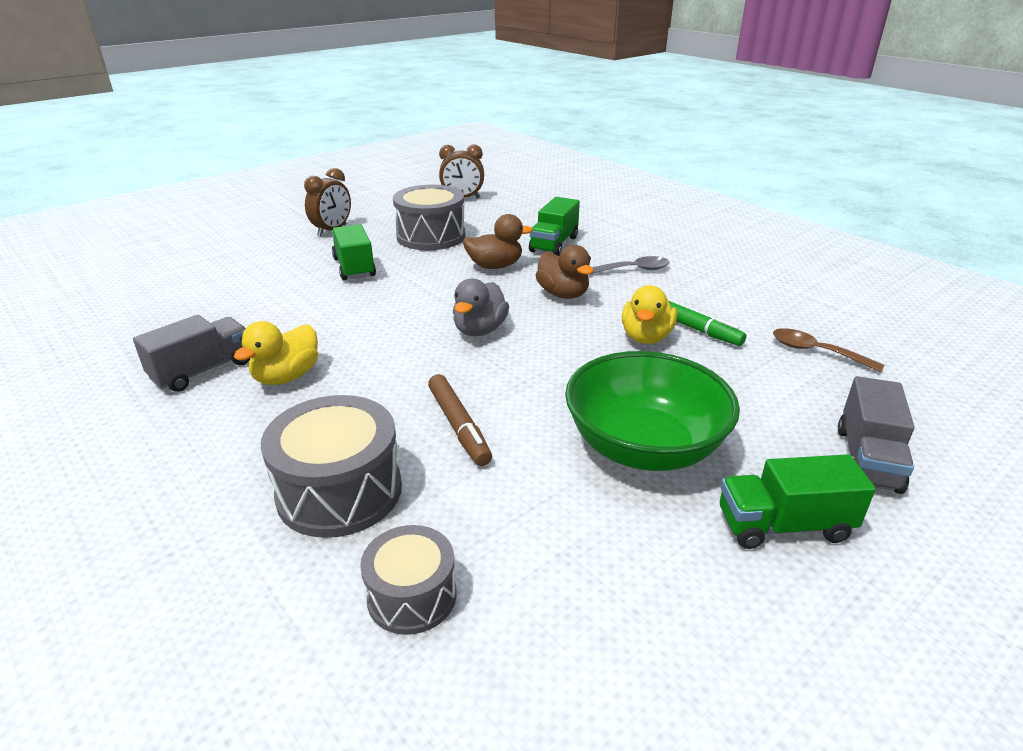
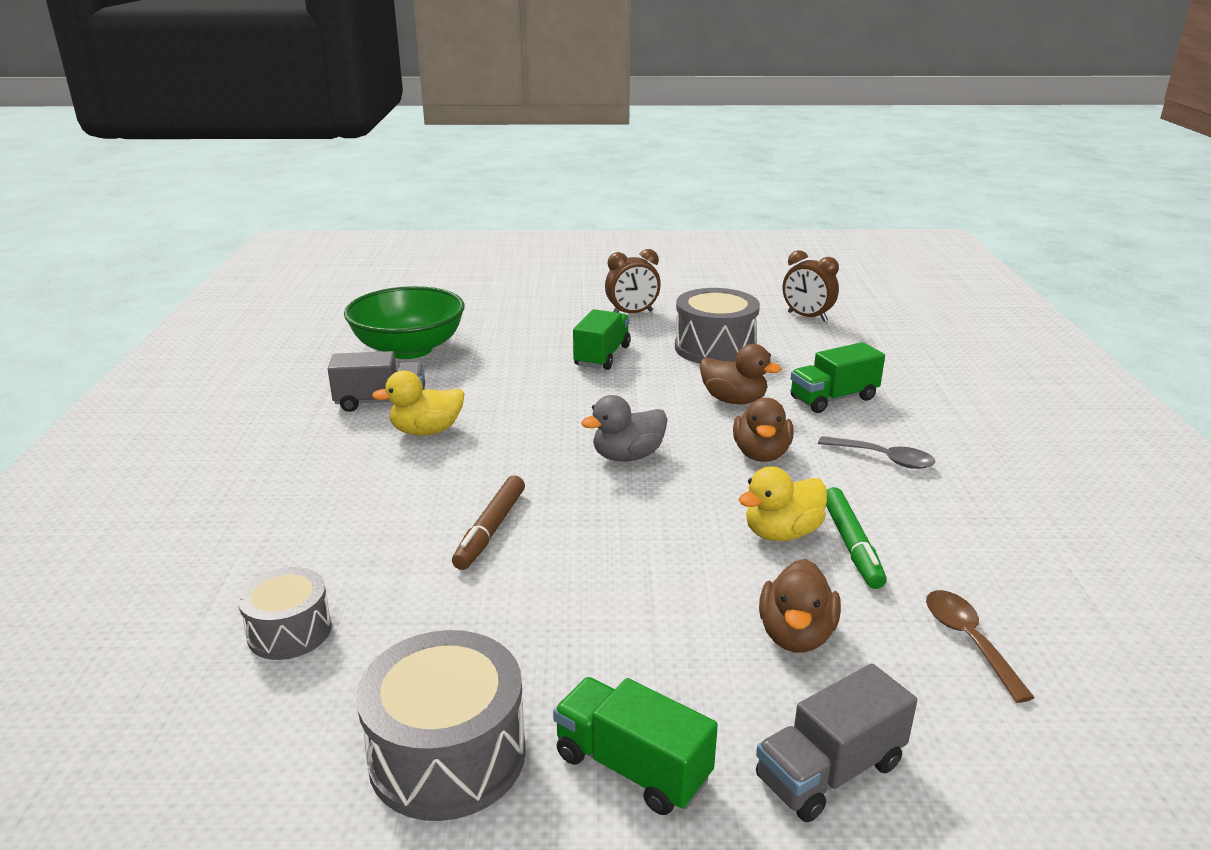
camera: 40 degrees right, 5 degrees down
(339, 491) = (345, 534): grey drum -> grey drum (447, 755)
(644, 447) = (614, 628): green bowl -> green bowl (409, 349)
(742, 393) = (796, 635): none -> brown duck

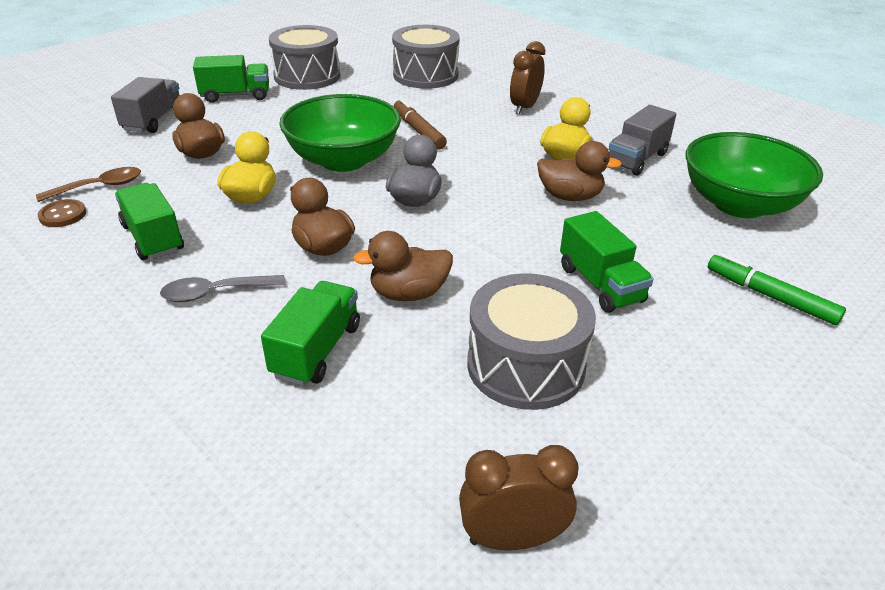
camera: 135 degrees right, 10 degrees up
(289, 631) = (425, 75): grey drum -> grey drum, size x1.63
(502, 402) = (570, 196): none -> brown duck
(632, 313) = (706, 377): brown clock -> brown clock (524, 107)
(632, 532) = (343, 160): none -> green bowl
(851, 545) = (199, 209): green marker -> green marker (770, 296)
(919, 532) = (153, 238): none -> green truck
(968, 640) = (99, 187): brown spoon -> brown spoon turned 60 degrees counterclockwise
(1025, 613) = (63, 215): none -> brown button

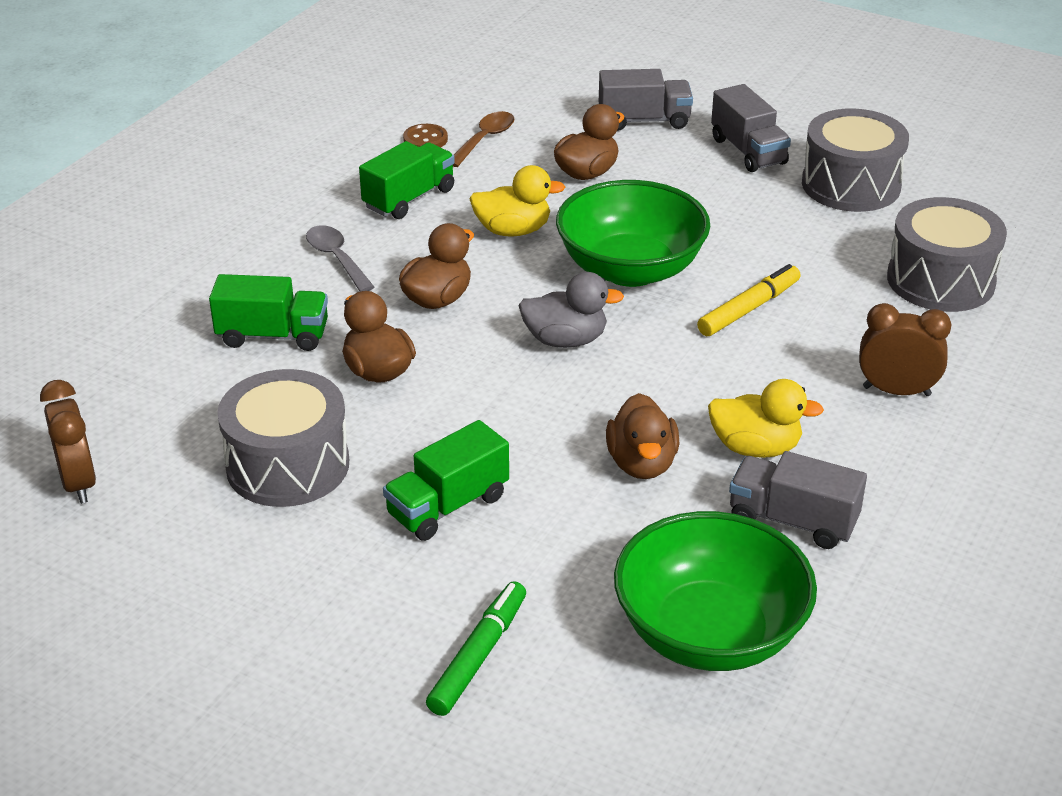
camera: 75 degrees right, 0 degrees up
(99, 187) = (484, 139): brown spoon -> brown spoon turned 105 degrees counterclockwise
(236, 96) = (748, 151): green truck -> grey truck
(418, 130) = (749, 309): brown marker -> yellow marker

